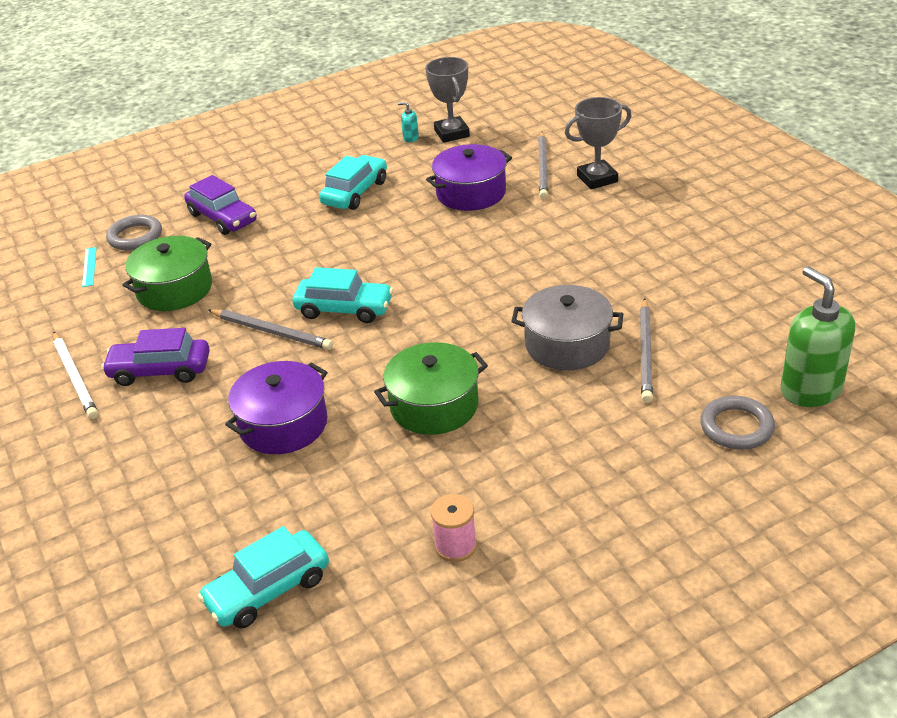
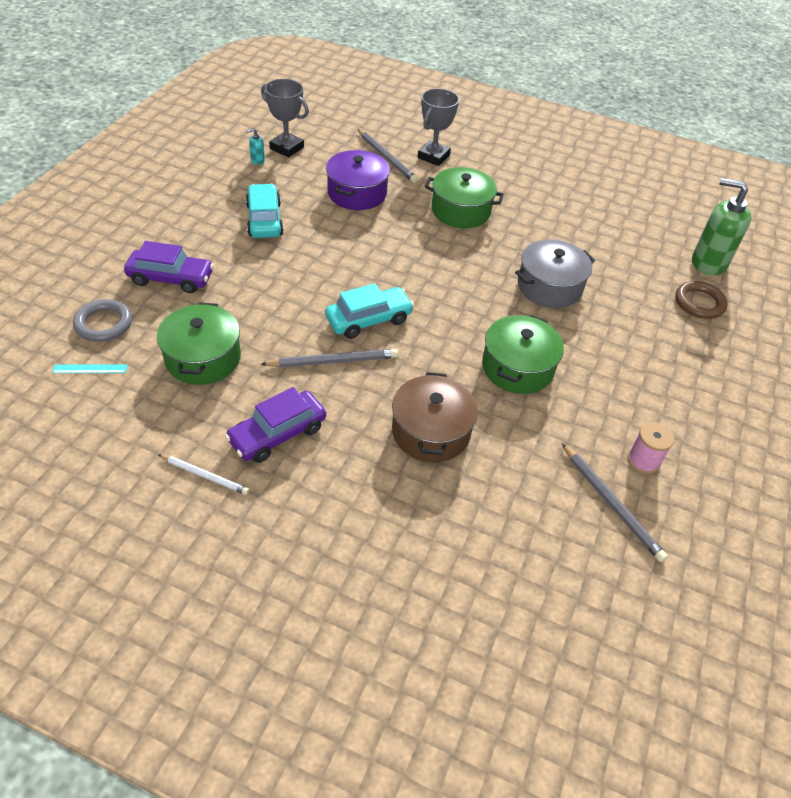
camera: 45 degrees left, 10 degrees up
(75, 377) = (205, 475): white pencil -> white pencil, size x0.66
(89, 267) = (90, 369): turquoise ruler -> turquoise ruler turned 45 degrees counterclockwise
(268, 590) = (568, 561): turquoise car -> none
(283, 424) = (431, 431): purple pot -> brown pot
(561, 240) = (461, 210): none -> green pot
(646, 353) = (600, 274): grey pencil -> grey pencil (611, 503)
(736, 427) = (699, 303): grey ring -> brown ring

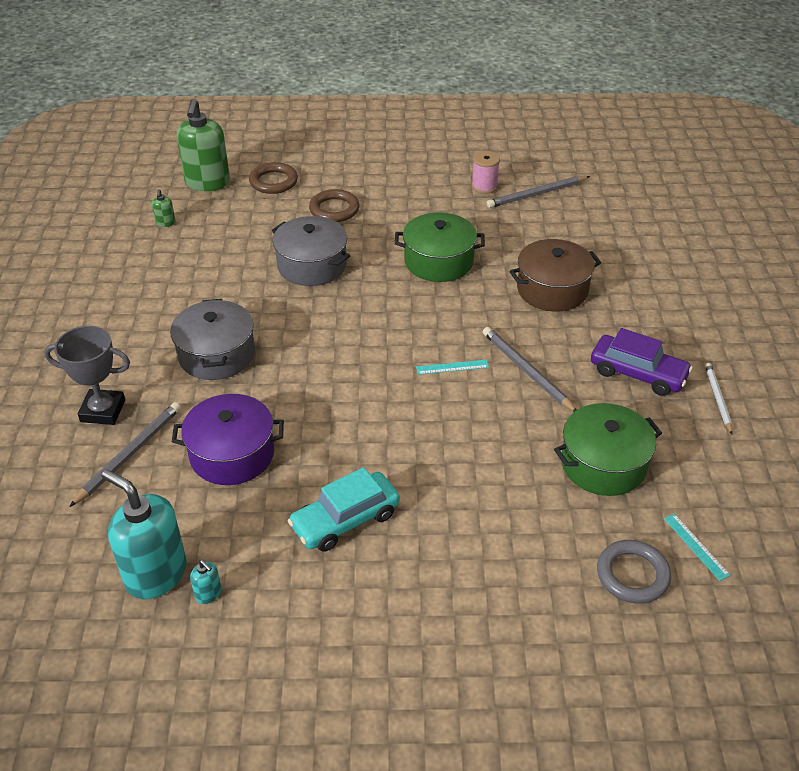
camera: 110 degrees left, 5 degrees down
(171, 278) = (516, 555): purple car -> none
(287, 148) = (156, 574): grey trophy -> turquoise soap dispenser
(368, 320) = (452, 367): turquoise car -> turquoise ruler
(461, 210) = (216, 354): green pot -> grey pot
(611, 503) = (537, 194): grey pencil -> grey pencil turned 150 degrees counterclockwise
(635, 327) = (334, 209): none -> brown ring
(647, 226) = (165, 223): none -> green soap dispenser

